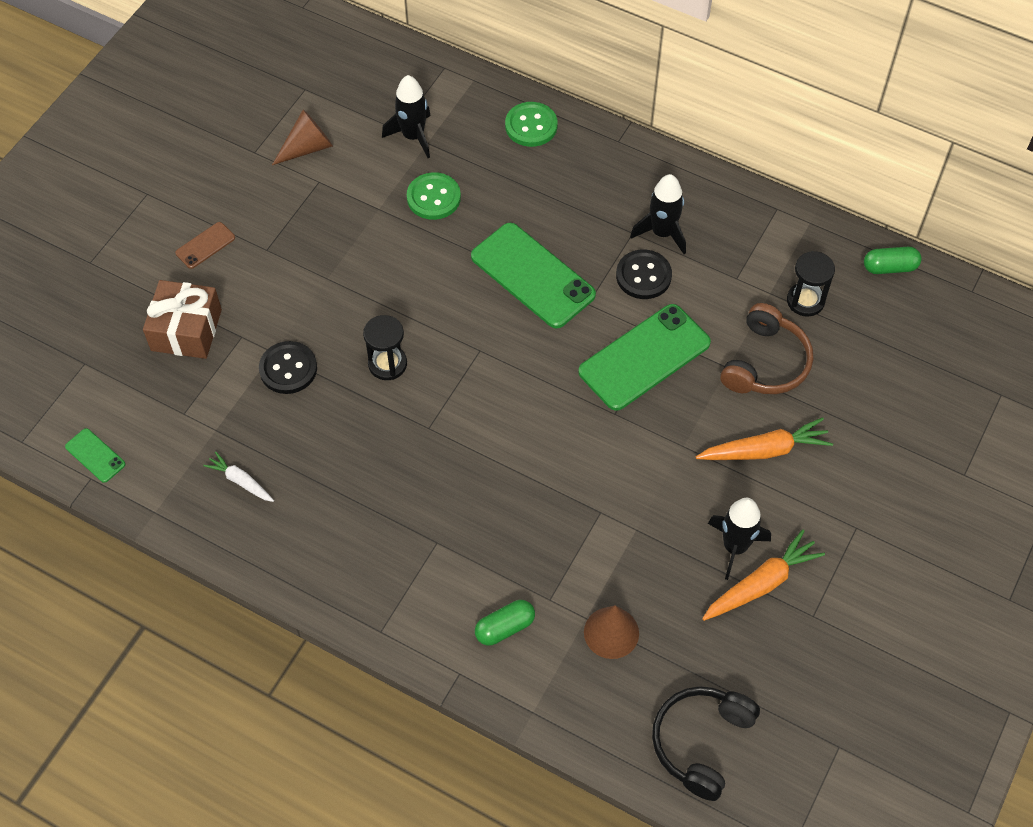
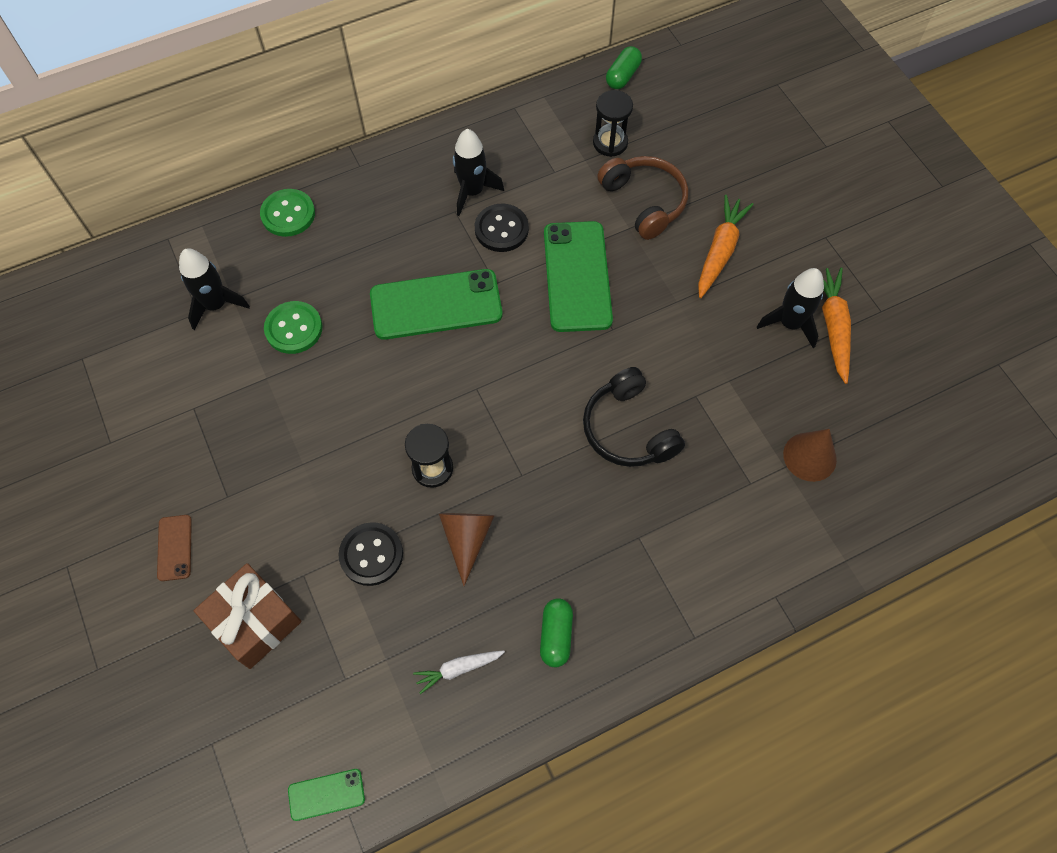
camera: 55 degrees left, 5 degrees up
(307, 147) = (148, 395): brown cone -> brown cone (467, 539)
(505, 627) = (755, 534): green capsule -> green capsule (556, 635)
(701, 742) = (943, 453): black headphones -> black headphones (628, 429)

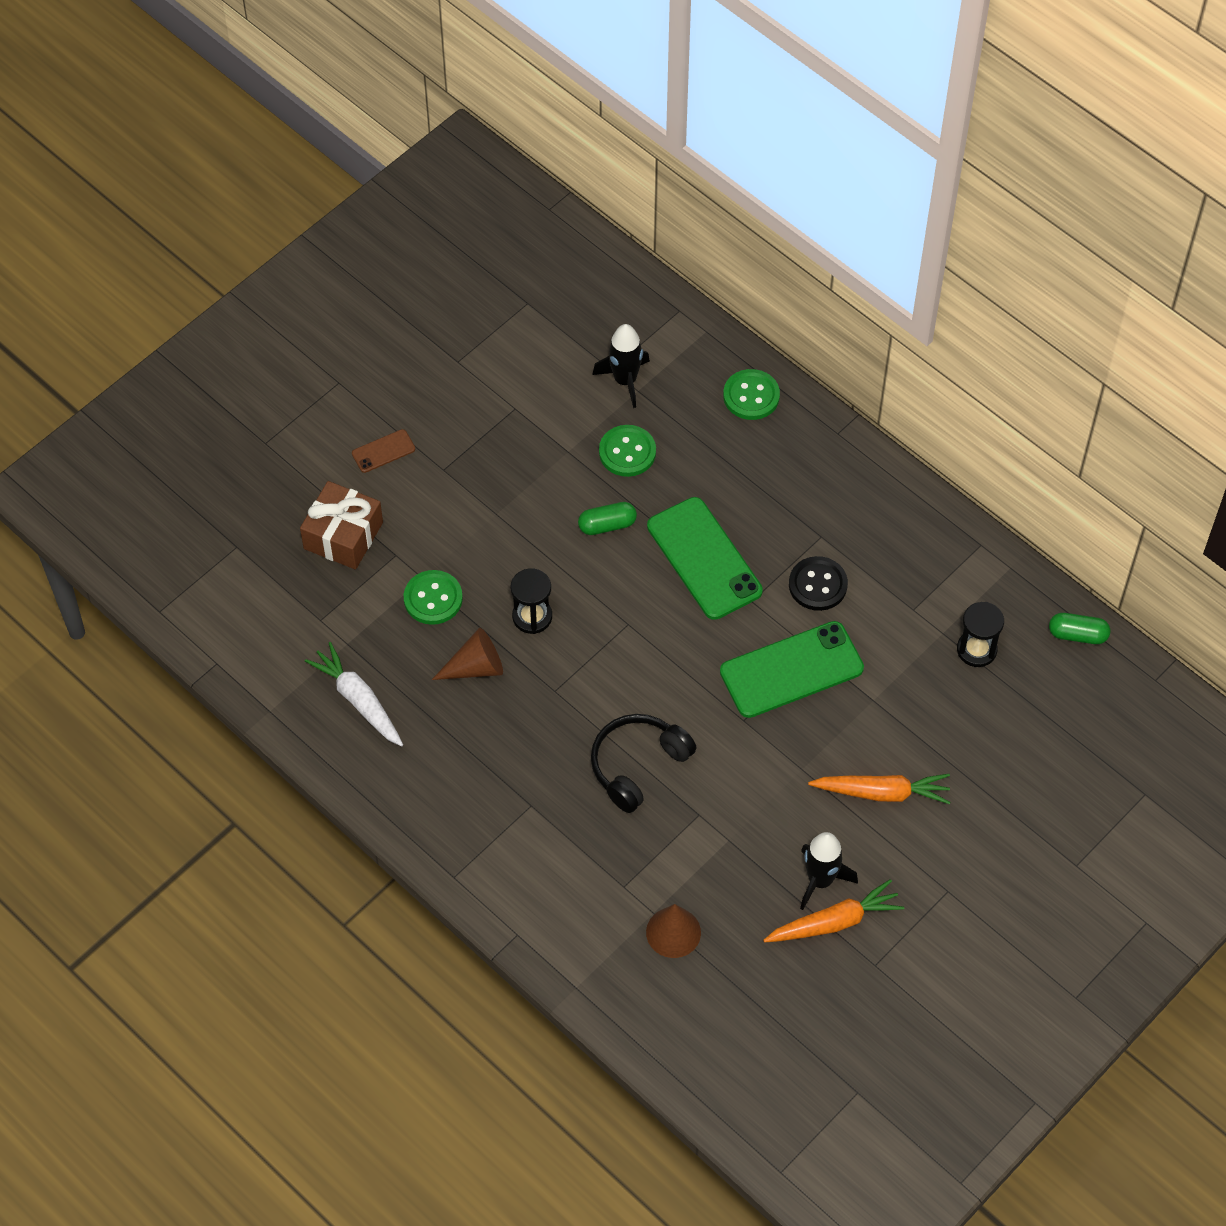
camera: 70 degrees right, 5 degrees down
(326, 794) = (226, 642): green phone -> none
(371, 554) = (433, 599): black button -> green button
(458, 669) = (358, 700): white carrot -> white carrot, size x1.67
(472, 192) = (852, 543): black rocket -> none
(556, 635) = (414, 765): green capsule -> green capsule (607, 525)
(644, 202) = (913, 704): brown headphones -> none

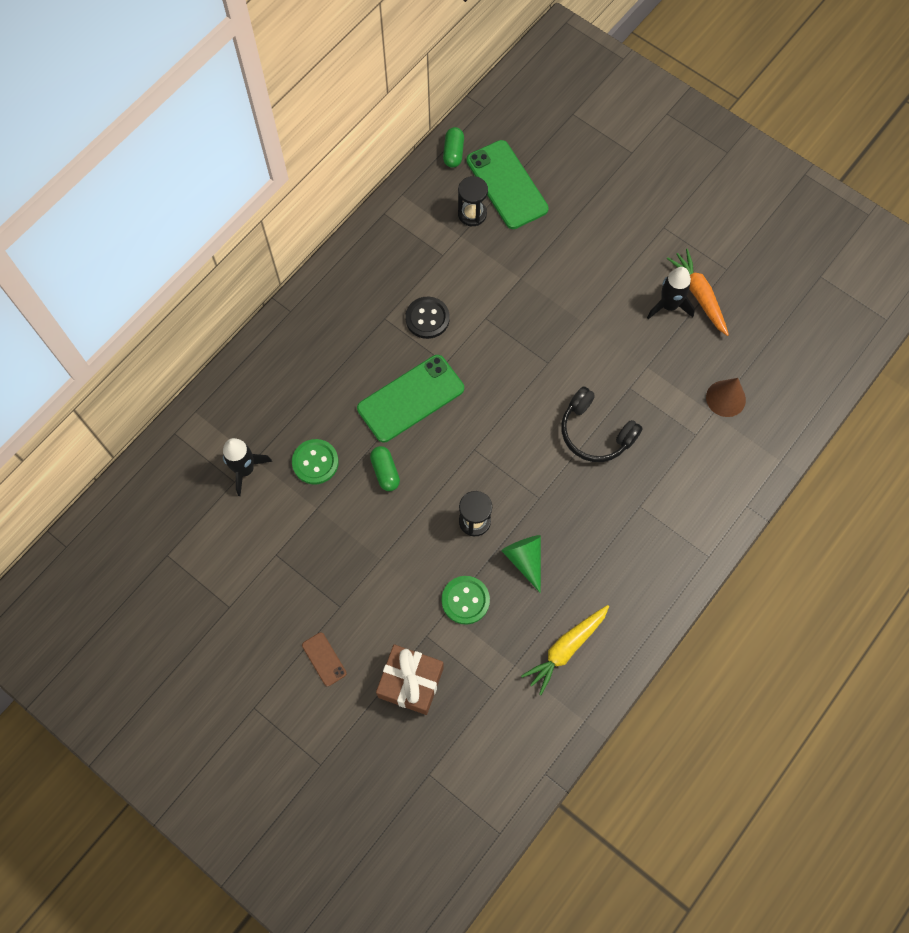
camera: 95 degrees left, 10 degrees up
(358, 700) = (566, 649): white carrot -> yellow carrot
(475, 667) = (525, 560): brown cone -> green cone
(751, 396) = (257, 374): green button -> none
(791, 670) = (502, 332): green phone -> green phone (507, 185)
(882, 792) = (594, 270): orange carrot -> none

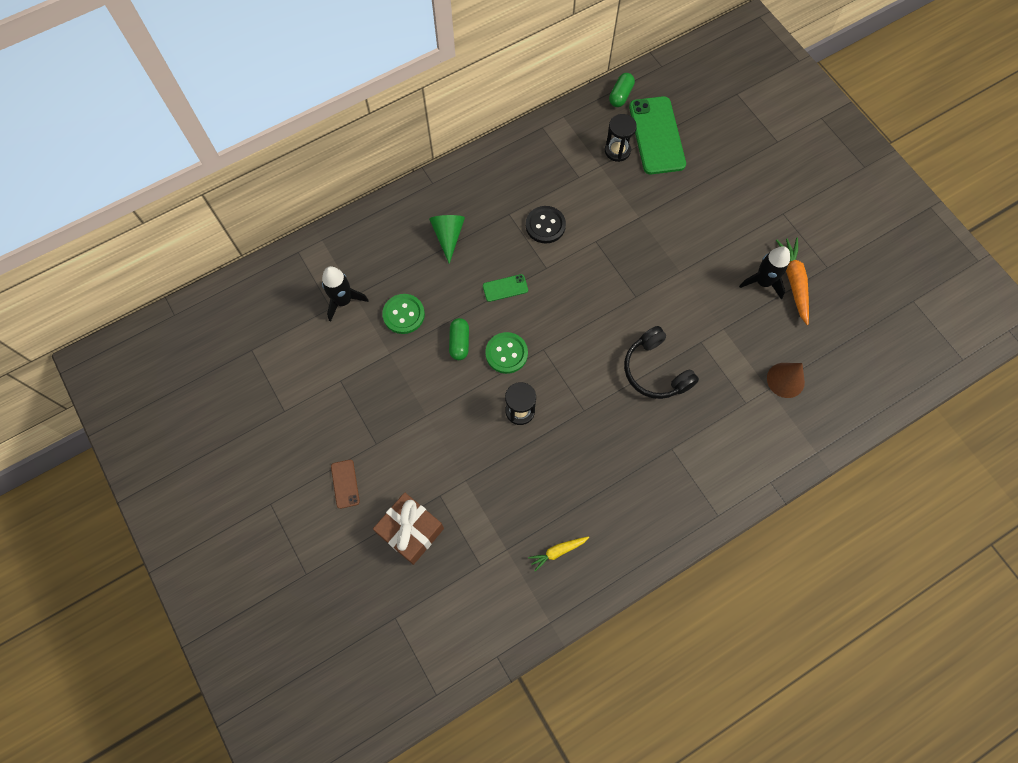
camera: 20 degrees right, 0 degrees up
(411, 398) = (505, 288): green phone -> green phone, size x0.46
(465, 600) = (485, 477): green button -> green button (506, 353)
(525, 560) = (551, 460): green cone -> green cone (448, 236)
(566, 649) = (558, 551): yellow carrot -> yellow carrot, size x0.60

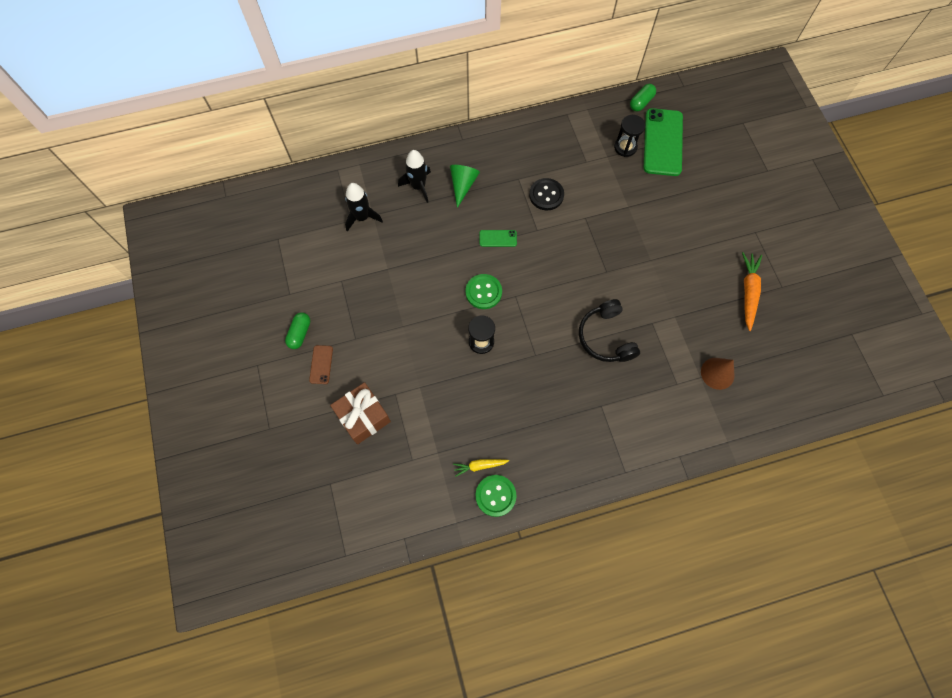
camera: 15 degrees right, 0 degrees up
(403, 314) = (408, 240): green button -> green button (495, 496)
(459, 342) = (447, 274): green capsule -> green capsule (300, 333)
(763, 282) = (721, 286): black rocket -> black rocket (418, 186)

